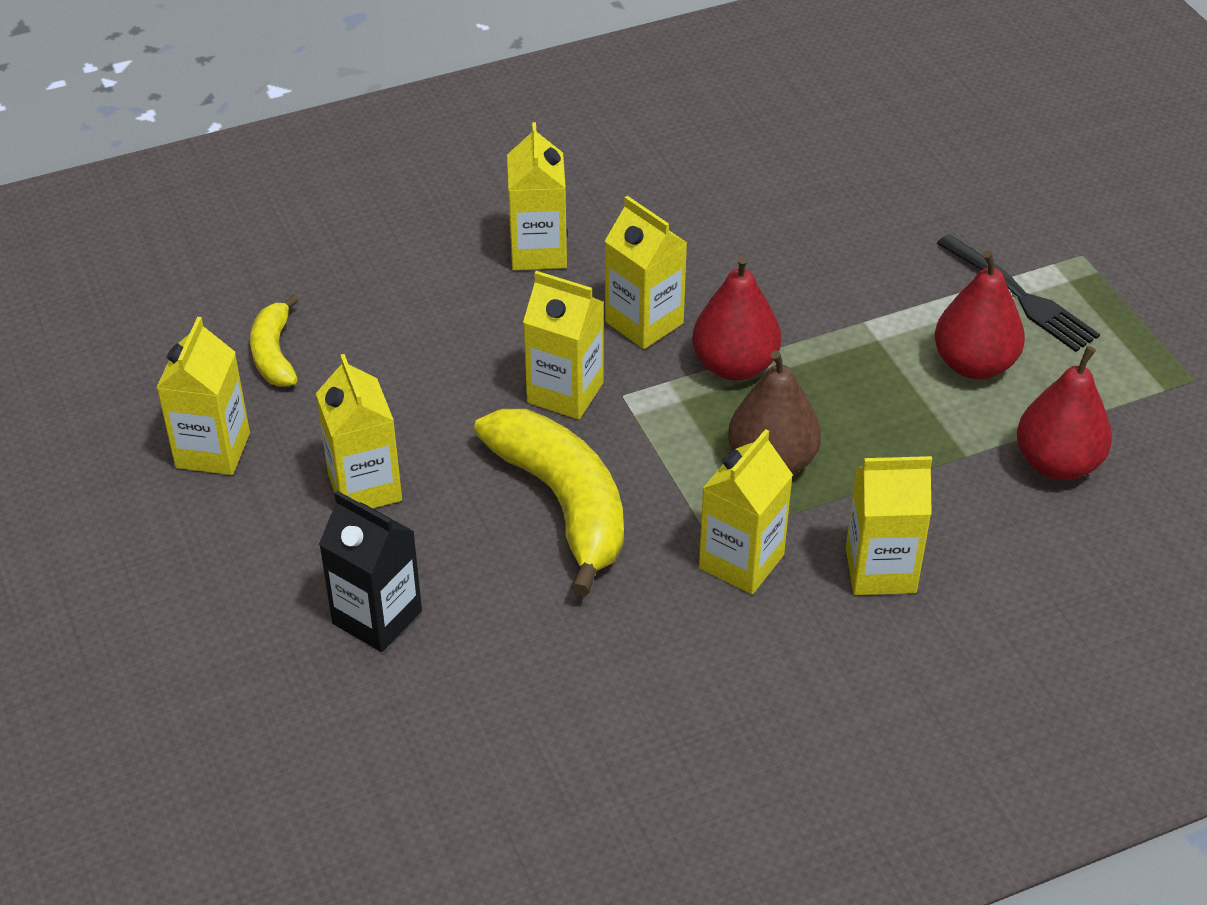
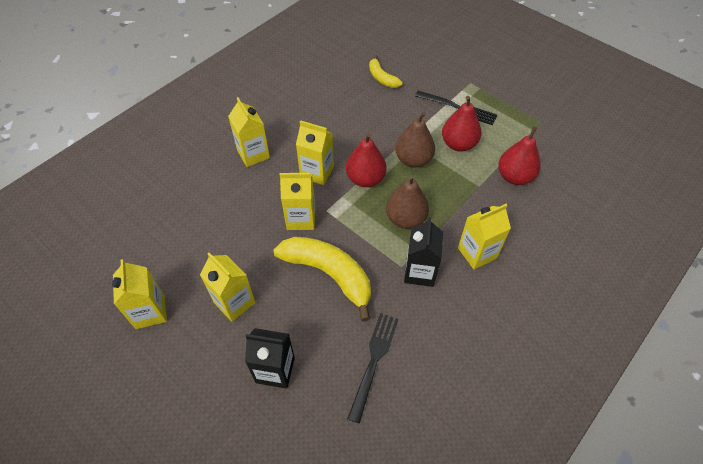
camera: 25 degrees left, 10 degrees up
(274, 354) = (156, 248): yellow banana -> yellow banana (382, 78)
(561, 671) = (373, 361): none -> black fork
(741, 561) = (419, 272): yellow carton -> black carton
(856, 362) = (413, 160): none -> brown pear

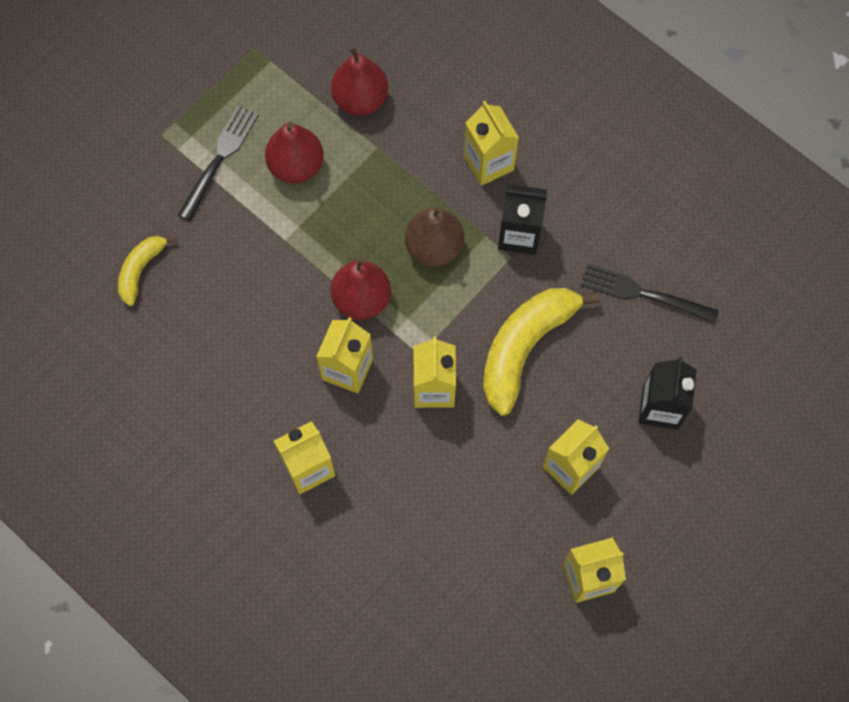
camera: 90 degrees left, 15 degrees up
(382, 78) = (141, 270): yellow banana -> yellow banana turned 150 degrees clockwise
(413, 160) = (325, 231): brown pear -> none

